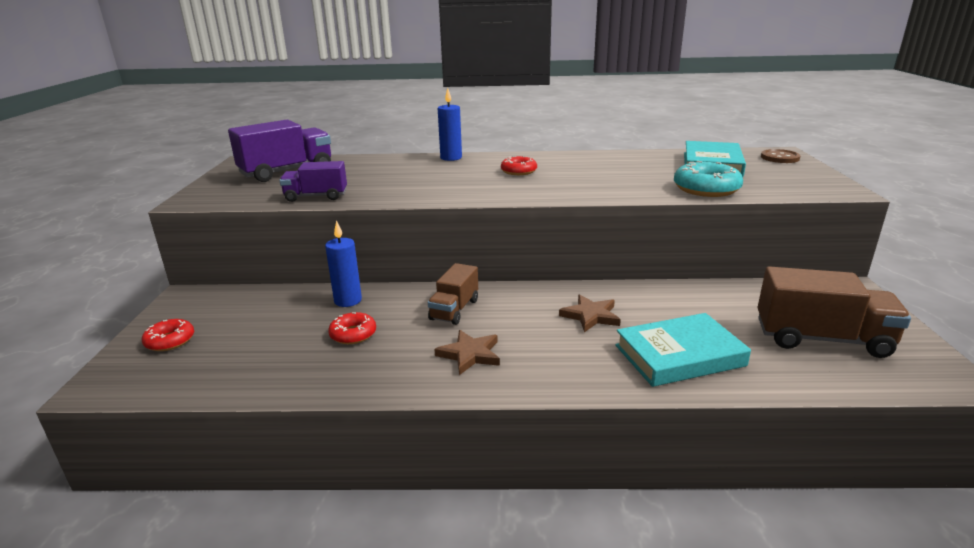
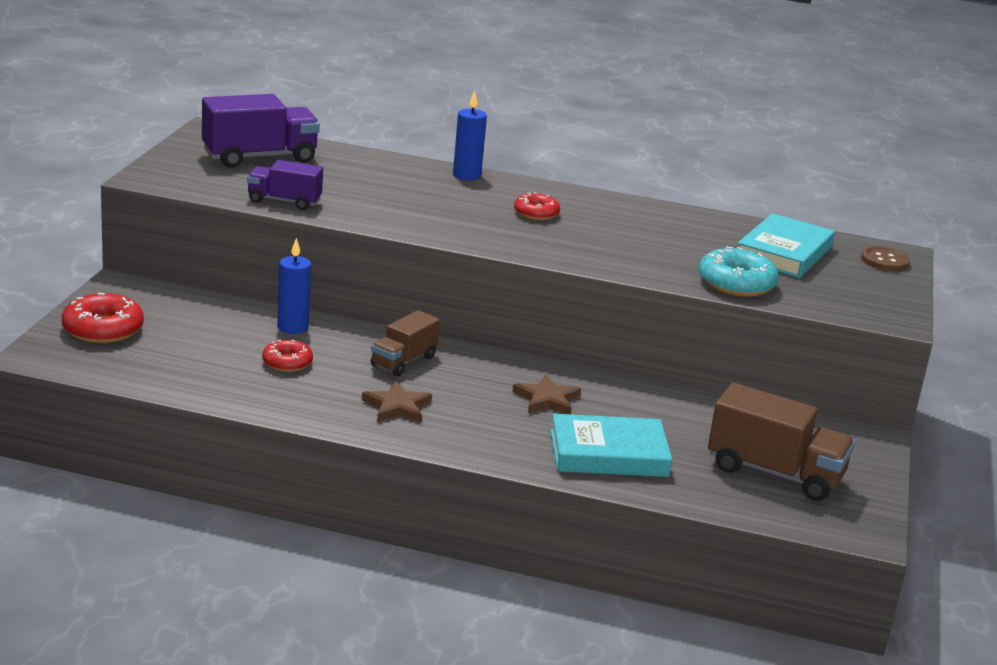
camera: 10 degrees right, 0 degrees up
(170, 341) = (103, 329): red donut -> red donut, size x1.61

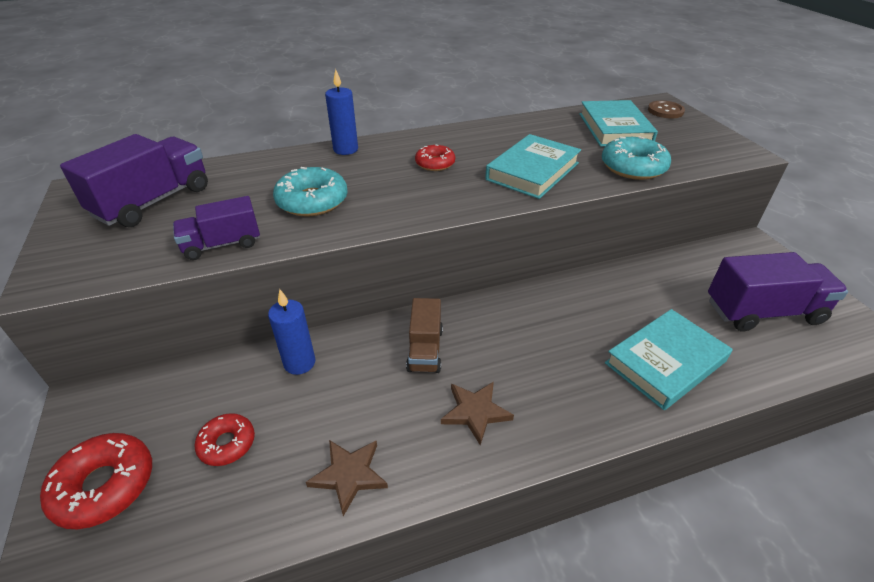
camera: 30 degrees left, 15 degrees up
(287, 362) = (334, 414): red donut -> red donut (227, 444)
(387, 200) = (312, 201): none -> turquoise donut
(547, 399) = (562, 327): brown star -> brown star (349, 475)
(623, 251) = (532, 171): none -> turquoise book
(774, 473) = (763, 312): brown truck -> purple truck

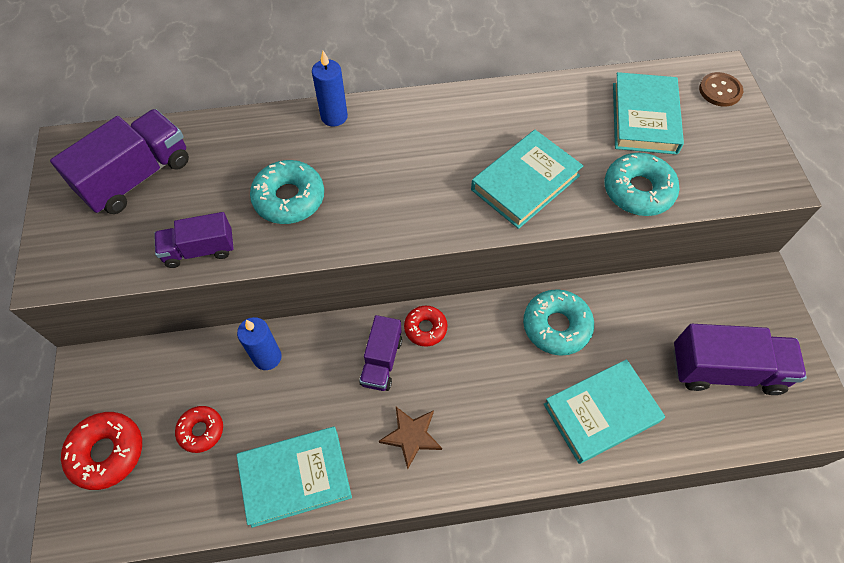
camera: 10 degrees right, 20 degrees up
(349, 475) = (295, 477): brown star -> turquoise book
(425, 350) = (381, 361): brown truck -> purple truck
(435, 163) = (424, 154): red donut -> red donut (425, 328)
(590, 299) = (556, 326): none -> turquoise donut

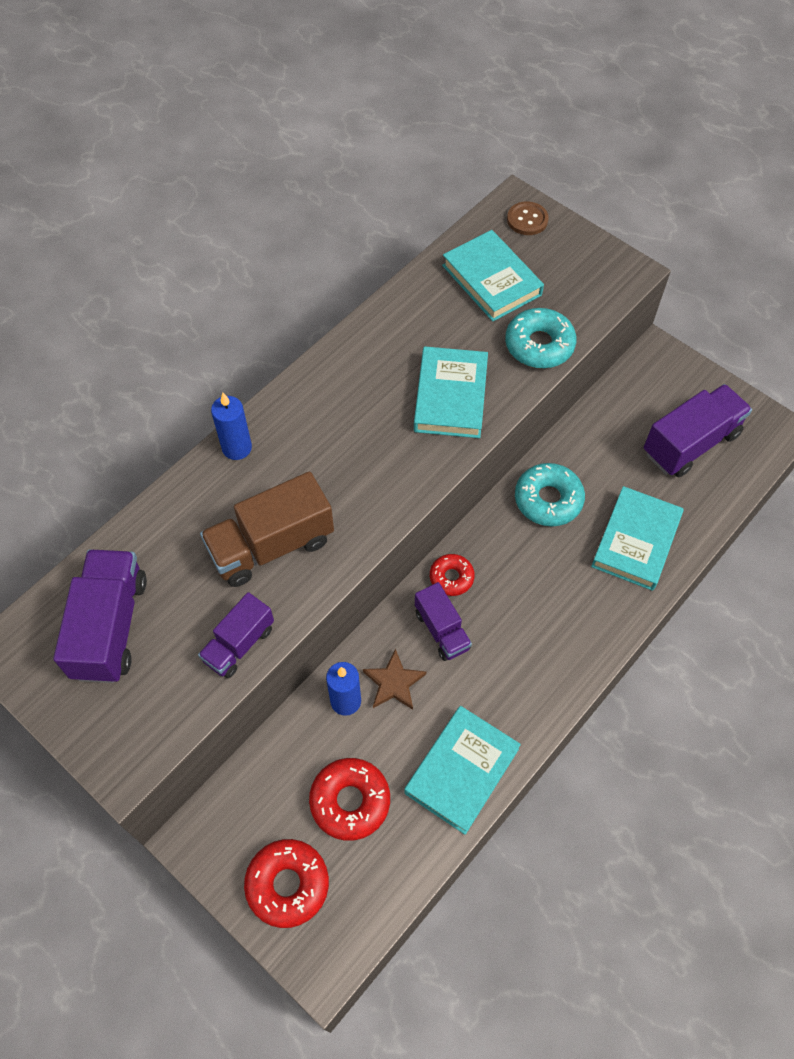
camera: 40 degrees left, 0 degrees up
(201, 431) = (350, 801): red donut -> red donut, size x1.61
(289, 198) = (271, 545): turquoise donut -> brown truck
(411, 436) = (519, 668): brown star -> brown star (394, 682)

